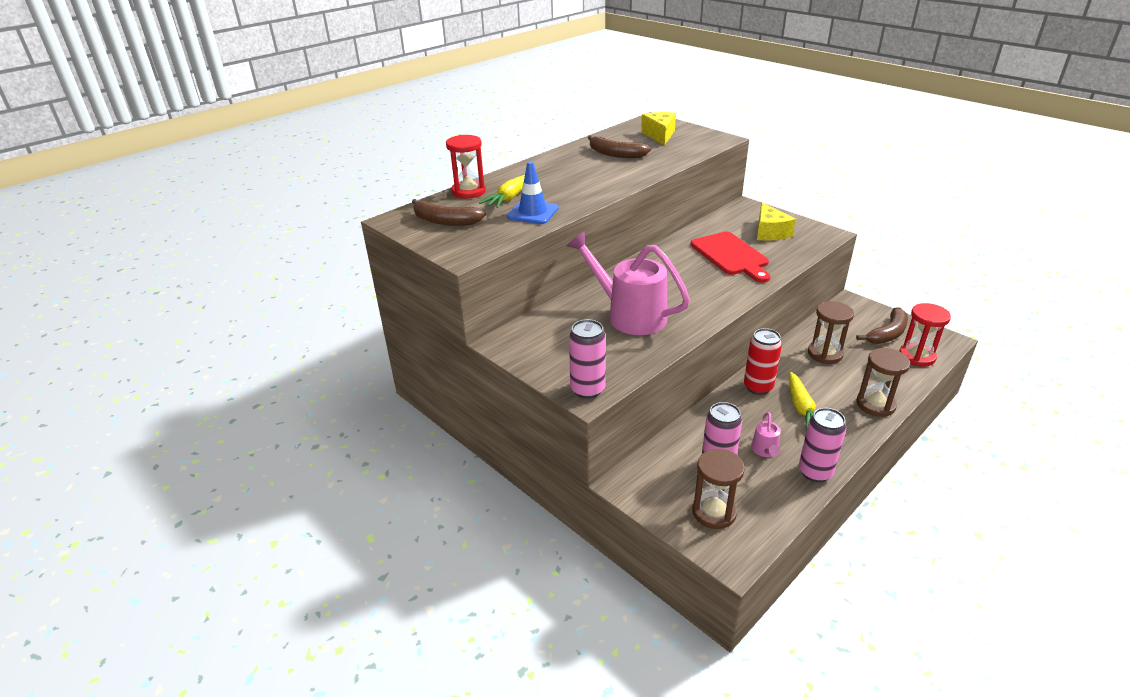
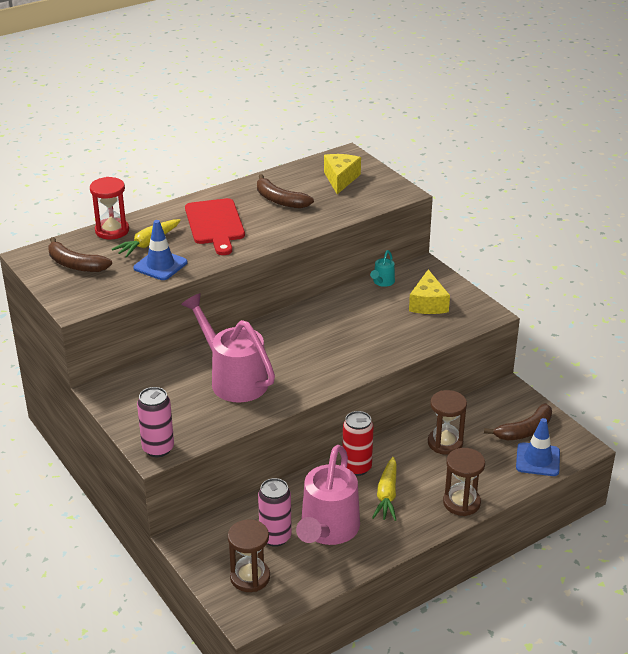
camera: 10 degrees right, 0 degrees up
(718, 221) = (382, 282): none -> turquoise watering can
(731, 255) = (370, 326): red cutting board -> red cutting board (215, 224)
(765, 451) = (327, 530): pink watering can -> pink watering can, size x2.31
(815, 472) = (362, 557): pink can -> none
(917, 356) = (537, 460): red hourglass -> blue traffic cone

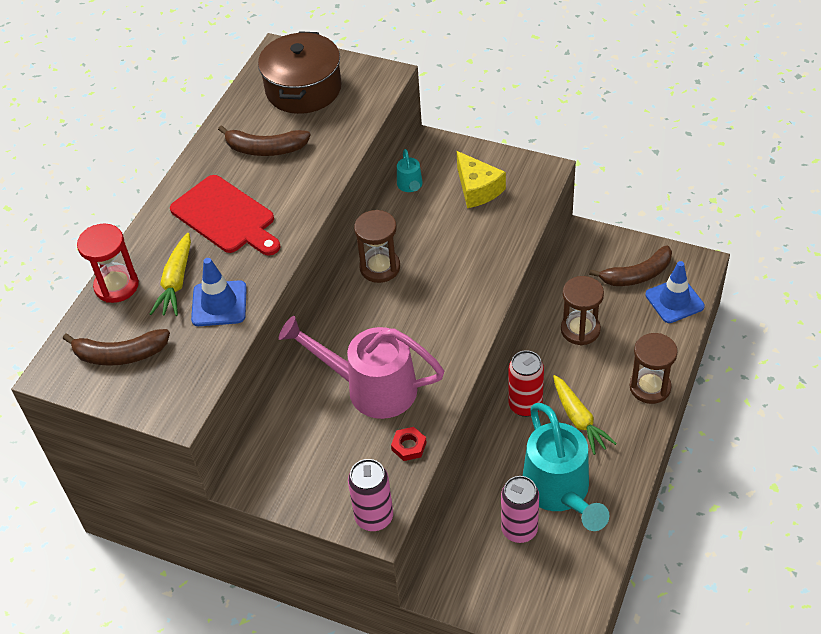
camera: 30 degrees left, 15 degrees up
(222, 422) = (409, 446): none -> red nut
(250, 577) = (535, 589): brown hourglass -> brown hourglass (380, 267)
(327, 530) = (560, 492): pink watering can -> turquoise watering can
(340, 179) = (303, 89): yellow cheese -> brown pot
(524, 430) = (637, 275): brown banana -> brown banana turned 45 degrees clockwise

